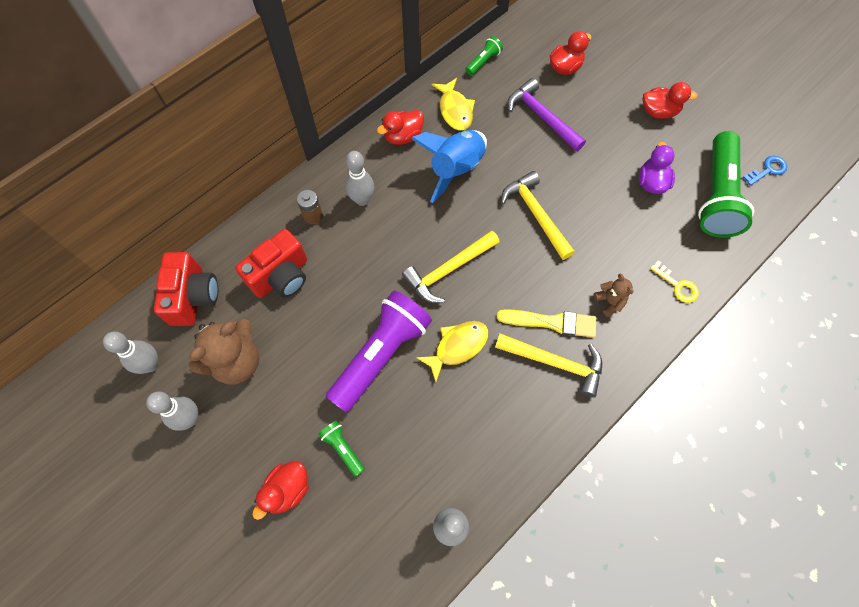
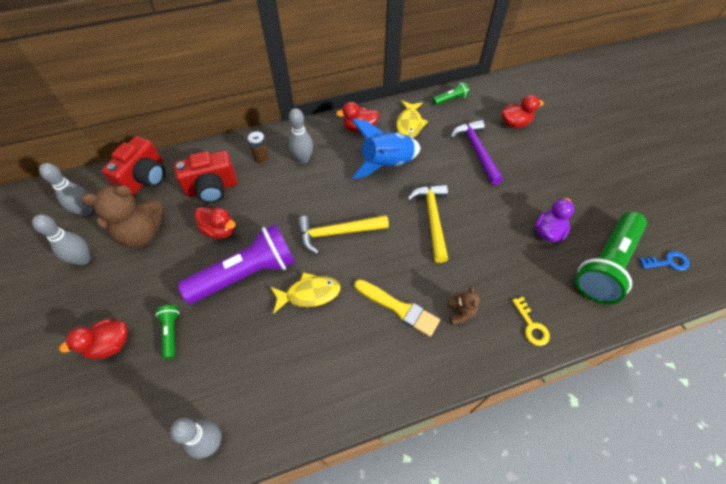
camera: 25 degrees right, 10 degrees down
(555, 363) = (383, 343): yellow hammer -> none
(659, 112) = (581, 181): red duck -> red duck (220, 230)

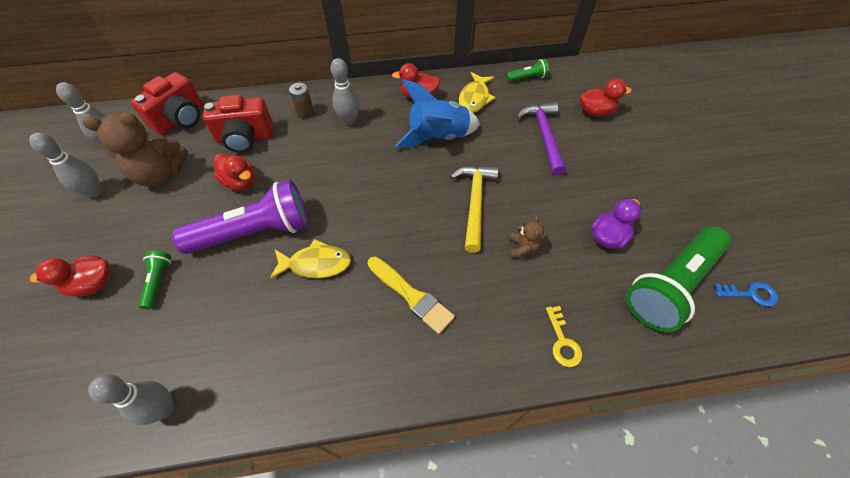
camera: 10 degrees right, 0 degrees up
(337, 233) = (364, 203): yellow hammer -> none
(460, 313) = (481, 312): brown teddy bear -> brown teddy bear (522, 248)

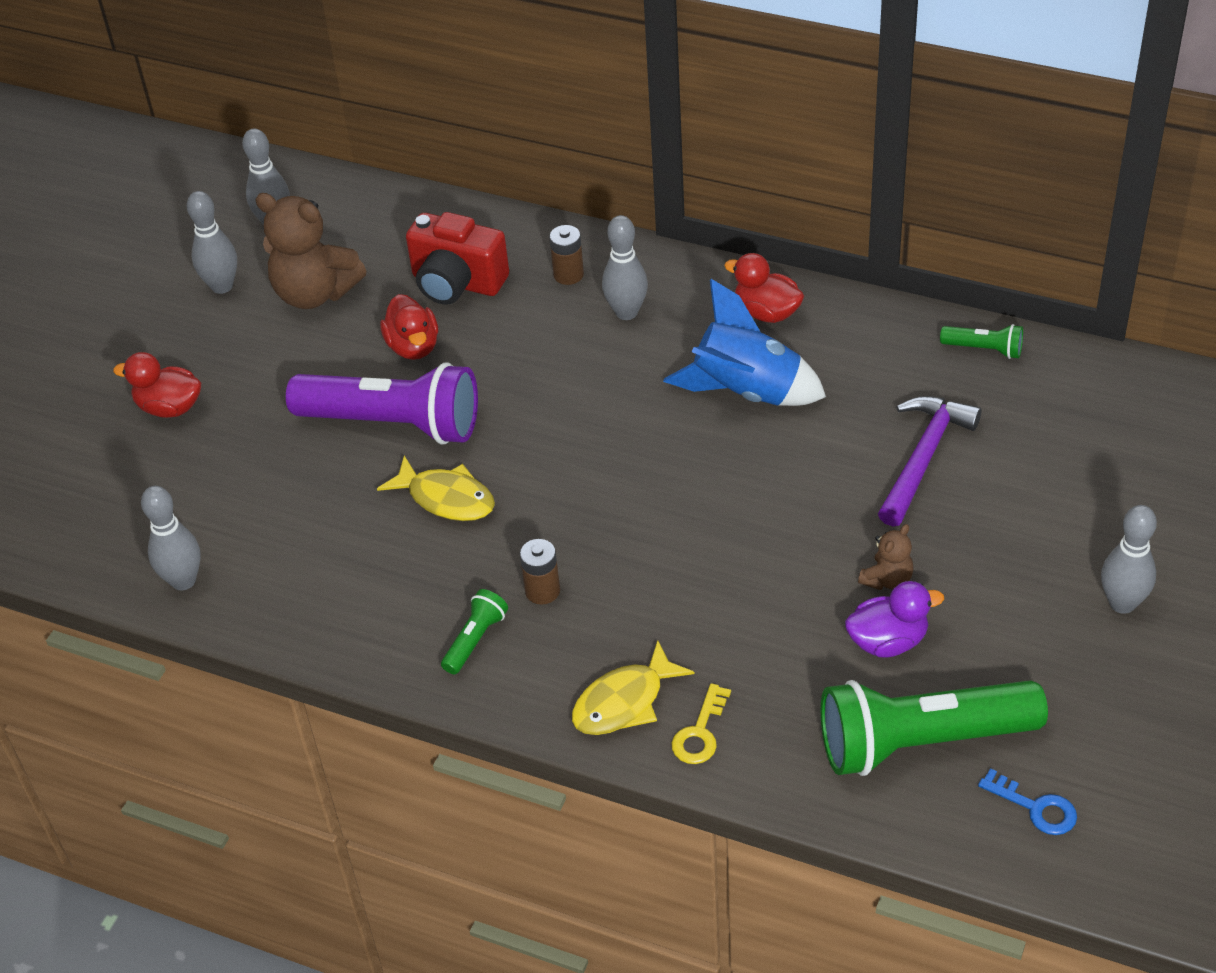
camera: 35 degrees right, 10 degrees down
(158, 281) = (244, 437): green flashlight -> green flashlight (475, 639)
(181, 119) = (383, 218): red camera -> none
(411, 296) = (542, 591): yellow brush -> brown battery
(474, 98) = (859, 351): yellow fish -> yellow fish (624, 702)
(474, 203) = (724, 511): yellow hammer -> none
(522, 248) = (744, 600): brown teddy bear -> brown teddy bear (887, 579)
(595, 112) = (1054, 453): red duck -> none
(685, 168) = (1122, 603): none -> grey bowling pin

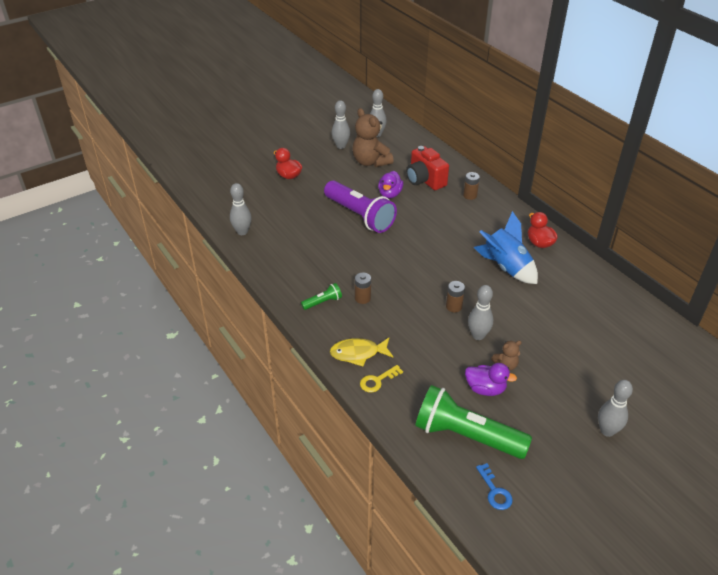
camera: 30 degrees right, 5 degrees down
(413, 347) = (390, 194): red duck -> purple duck
(446, 498) = (356, 249): yellow fish -> none
(626, 312) = (481, 218): grey bowling pin -> grey bowling pin (478, 335)
(717, 518) = (454, 306): none -> brown battery
(923, 457) = (562, 327): purple hammer -> none
(984, 349) = (625, 299): green flashlight -> none

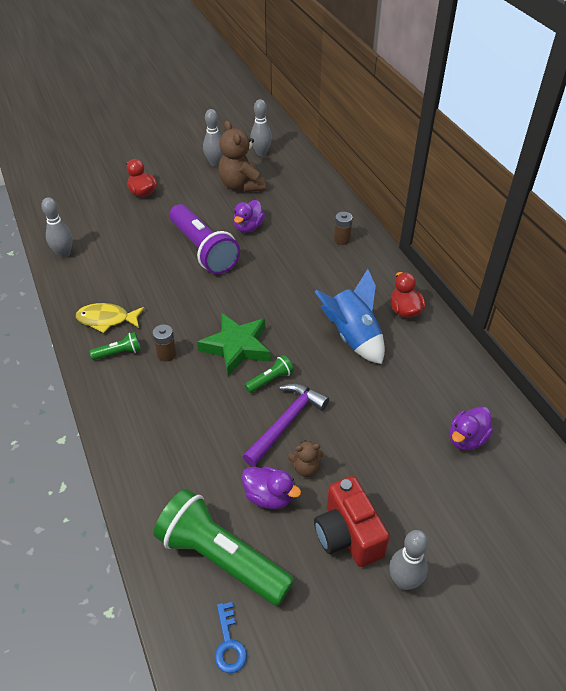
camera: 10 degrees right, 5 degrees up
(358, 353) = (134, 425): yellow fish -> yellow fish (107, 319)
(377, 381) = (142, 465): yellow key -> none
(417, 286) = (237, 347): none -> green star
(425, 180) = (295, 215): red camera -> red camera (347, 535)
(454, 306) = (270, 380): brown battery -> green flashlight
(478, 335) = (286, 422): grey bowling pin -> purple hammer
(618, 329) = (466, 439): none -> purple duck

